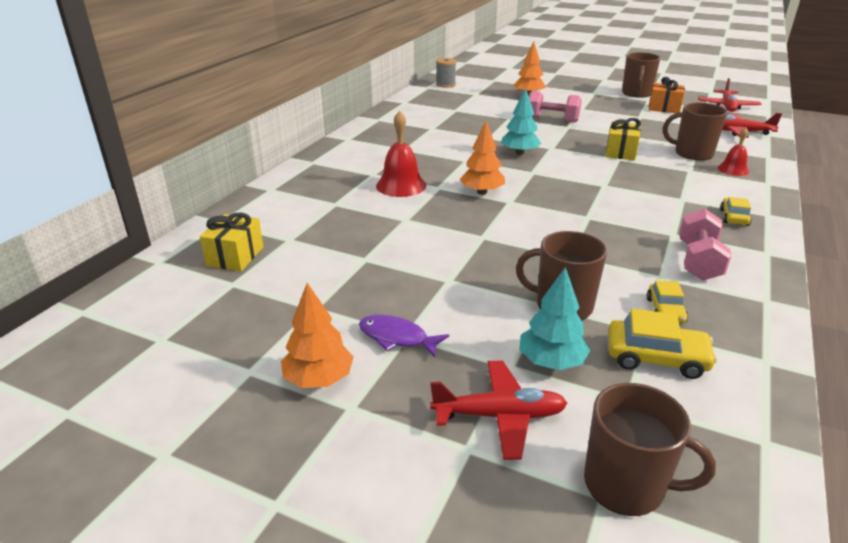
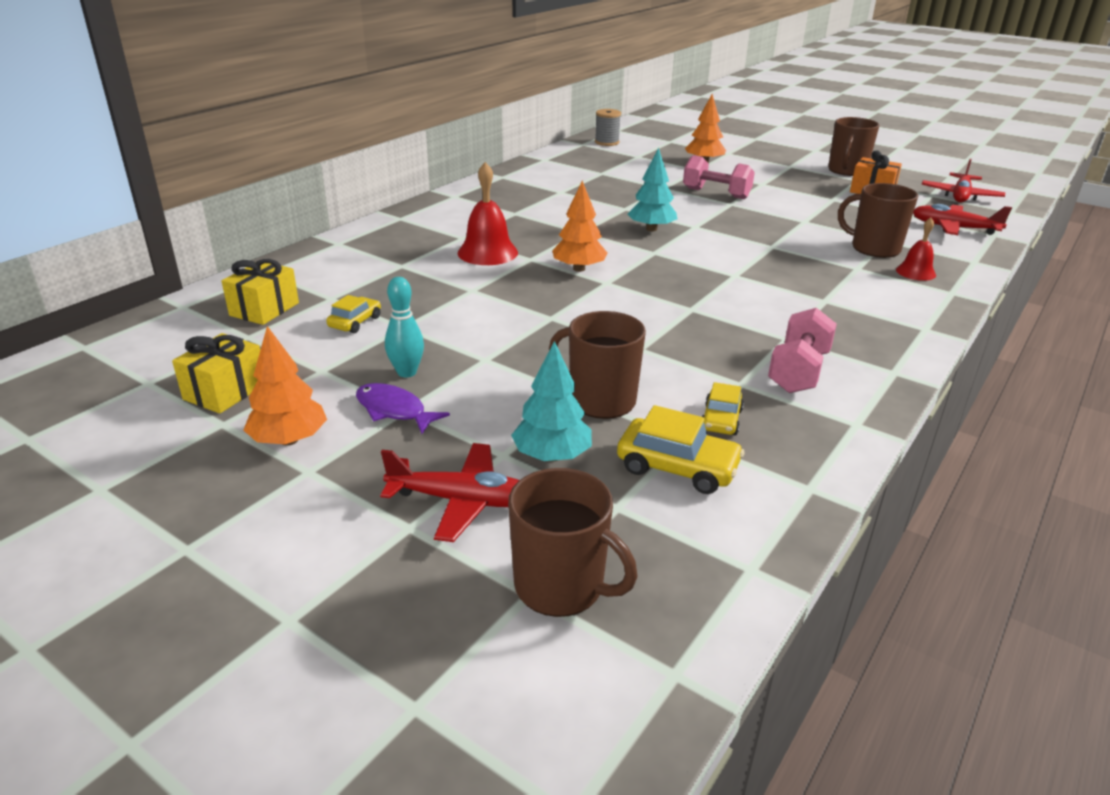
camera: 10 degrees right, 0 degrees up
(389, 300) = (407, 372): none -> turquoise bowling pin
(621, 152) = (780, 239): yellow gift -> yellow gift (225, 391)
(734, 217) = (878, 327): yellow car -> yellow car (355, 322)

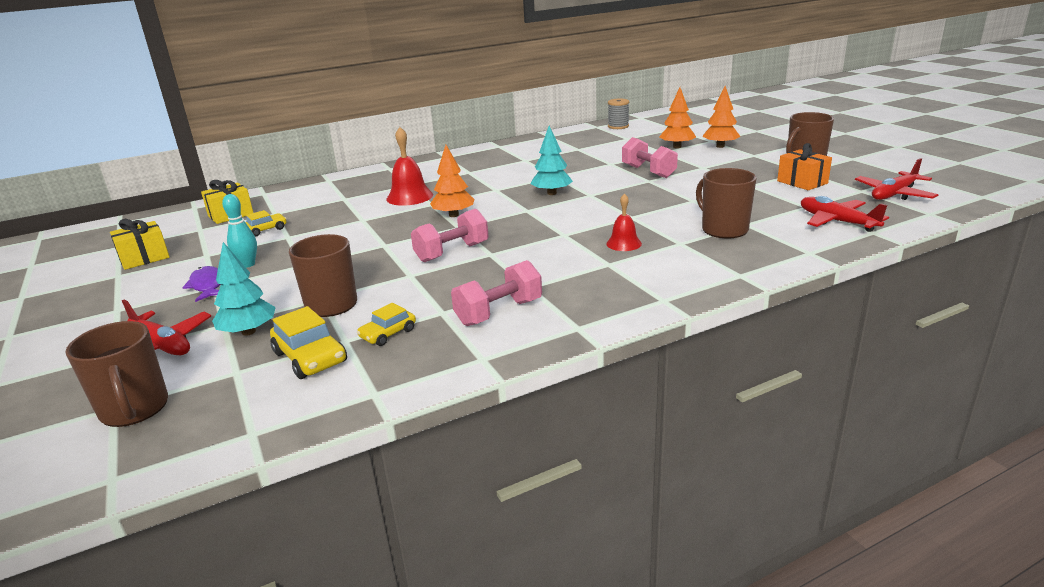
camera: 30 degrees right, 5 degrees down
(289, 440) = (133, 291): orange tree -> orange tree (720, 146)
(646, 314) = (452, 252): none -> pink dumbbell
(915, 272) = (732, 253): red bell -> red bell (624, 243)

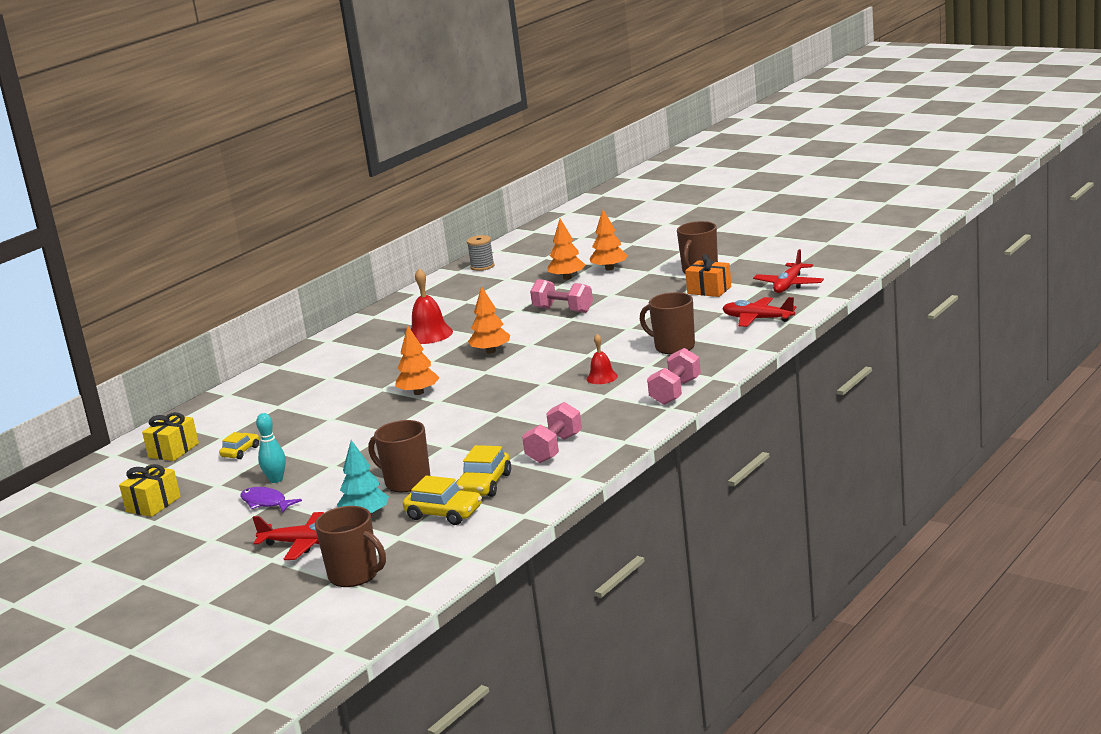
camera: 25 degrees left, 5 degrees down
(388, 334) = (484, 484): yellow car -> yellow car, size x1.58
(409, 197) = (348, 388): red bell -> red bell (429, 334)
(452, 252) = (460, 421): pink dumbbell -> pink dumbbell (675, 392)
(552, 193) = (491, 351): turquoise tree -> orange tree

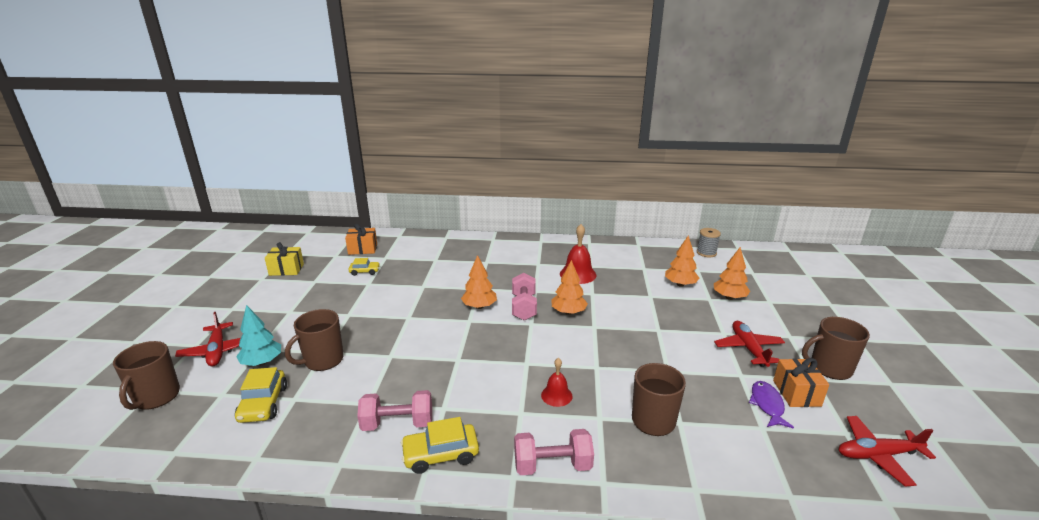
camera: 55 degrees right, 5 degrees up
(173, 450) = (362, 249): yellow gift -> orange gift
(266, 503) = (287, 309): purple fish -> purple fish (767, 405)
(276, 480) = (323, 300): turquoise bowling pin -> none
(406, 482) = (323, 360): brown mug -> brown mug turned 135 degrees counterclockwise
(484, 484) = (320, 406): yellow car -> yellow car (441, 454)
(563, 310) = (670, 319): pink dumbbell -> pink dumbbell (524, 307)
(609, 269) = (770, 312): orange tree -> orange tree (680, 284)
(757, 319) = (770, 463): red plane -> red plane (748, 348)

